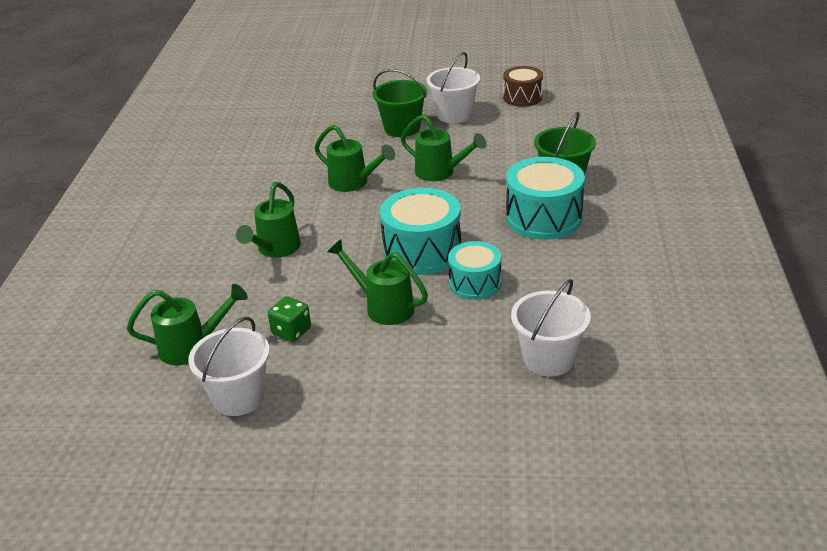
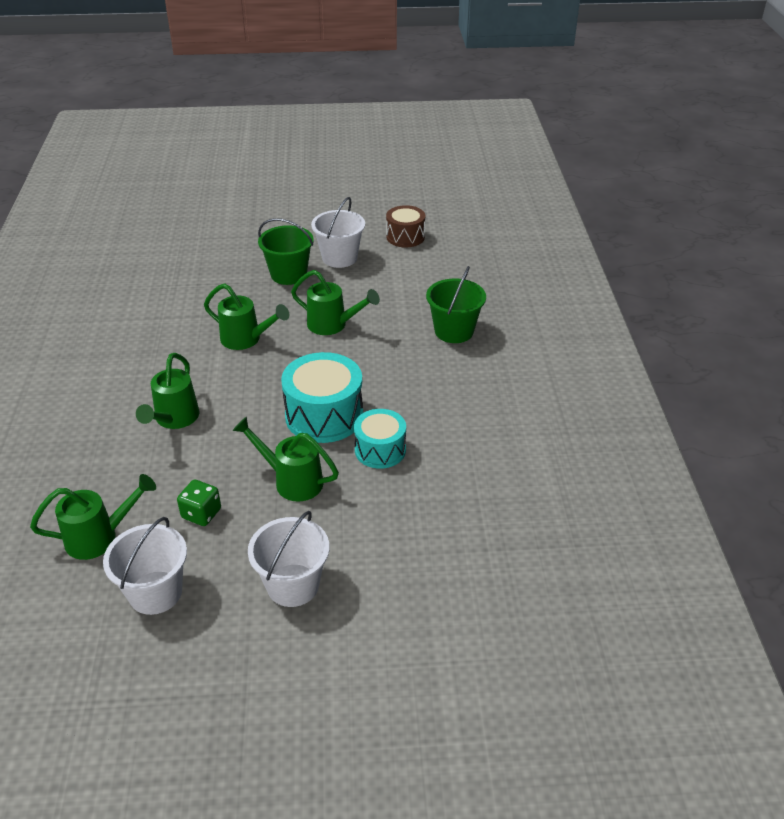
camera: 10 degrees left, 5 degrees up
(543, 218) = (439, 373): turquoise drum -> none
(548, 359) = (460, 531): white bucket -> white bucket (293, 585)

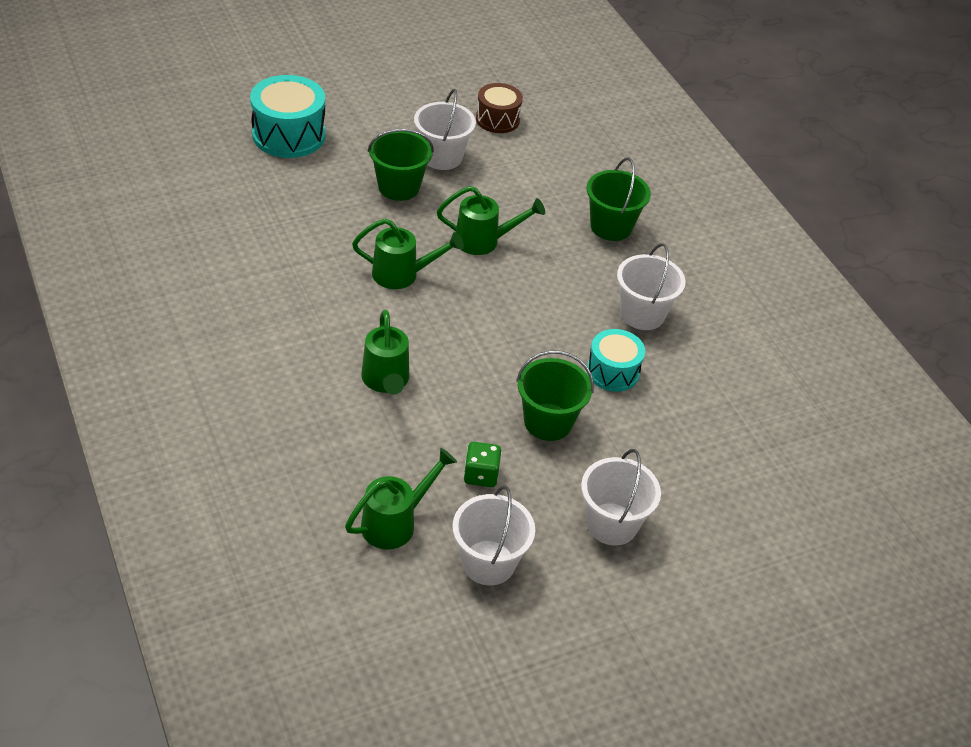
camera: 25 degrees left, 5 degrees up
(292, 481) = (548, 422): green watering can -> green bucket
(324, 415) = (537, 346): turquoise drum -> turquoise drum (288, 135)
(438, 406) = (642, 314): none -> white bucket

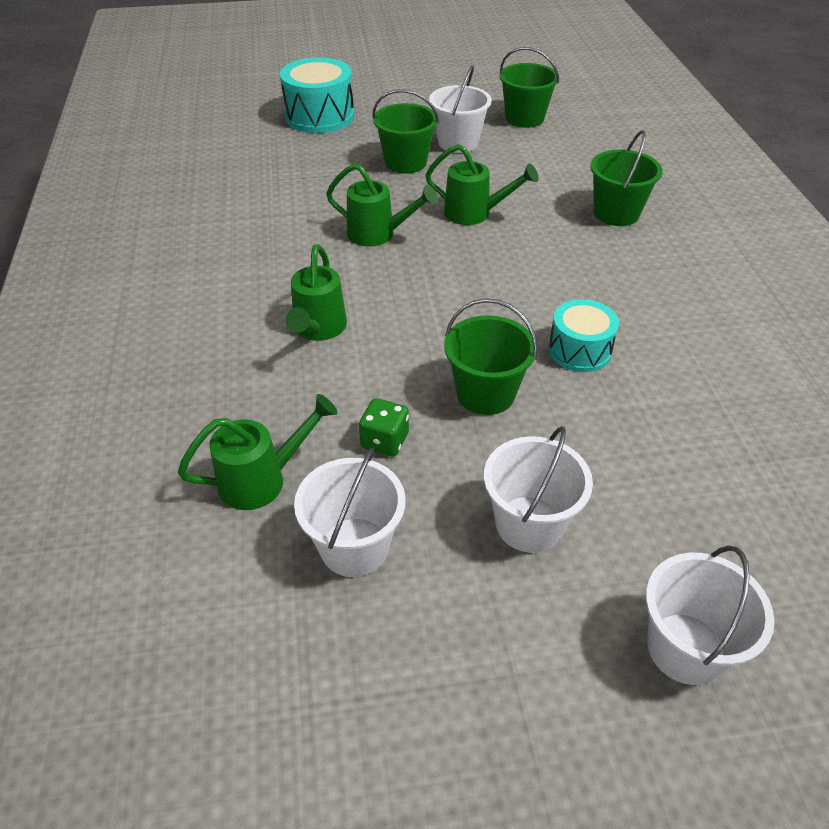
camera: 20 degrees right, 0 degrees up
(497, 119) = (524, 118): brown drum -> green bucket
(642, 314) = (630, 297): white bucket -> white bucket (685, 648)

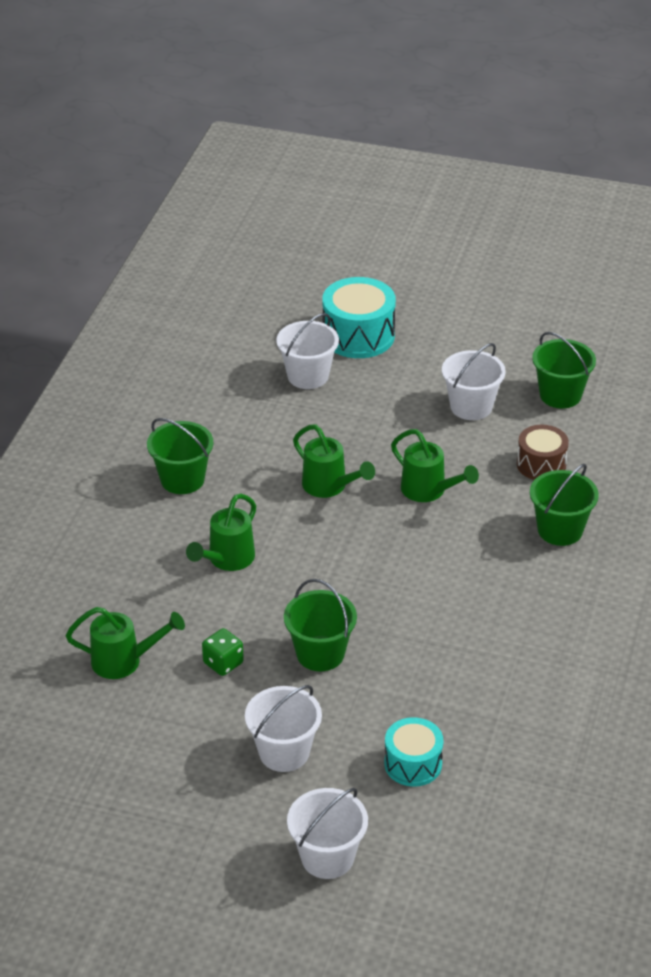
camera: 25 degrees right, 5 degrees down
(354, 547) = (159, 725): white bucket -> white bucket (308, 376)
(405, 162) = (405, 416): green bucket -> green bucket (182, 479)
(554, 169) = (541, 464): none -> brown drum
(579, 350) = (420, 644): turquoise drum -> turquoise drum (413, 764)

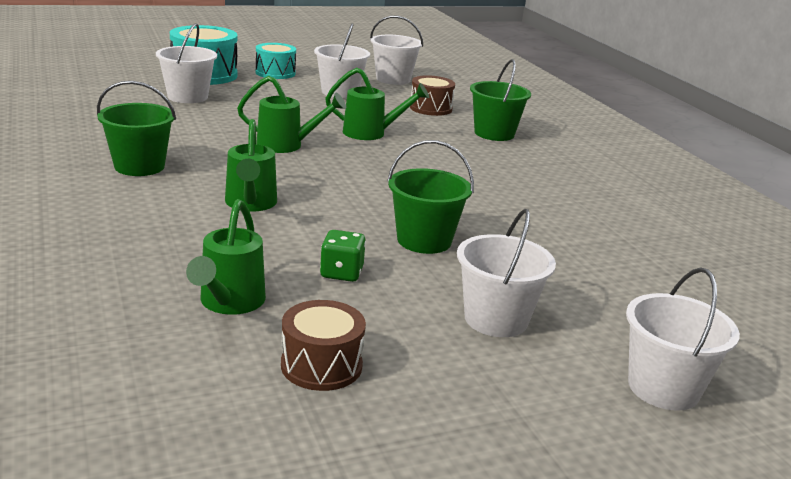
camera: 40 degrees left, 15 degrees down
(124, 661) = (229, 303): green watering can -> green watering can turned 135 degrees clockwise
(132, 738) = (321, 365): none -> brown drum
(413, 764) = (614, 288): turquoise drum -> turquoise drum (275, 73)
(560, 395) = (393, 79): green bucket -> white bucket

